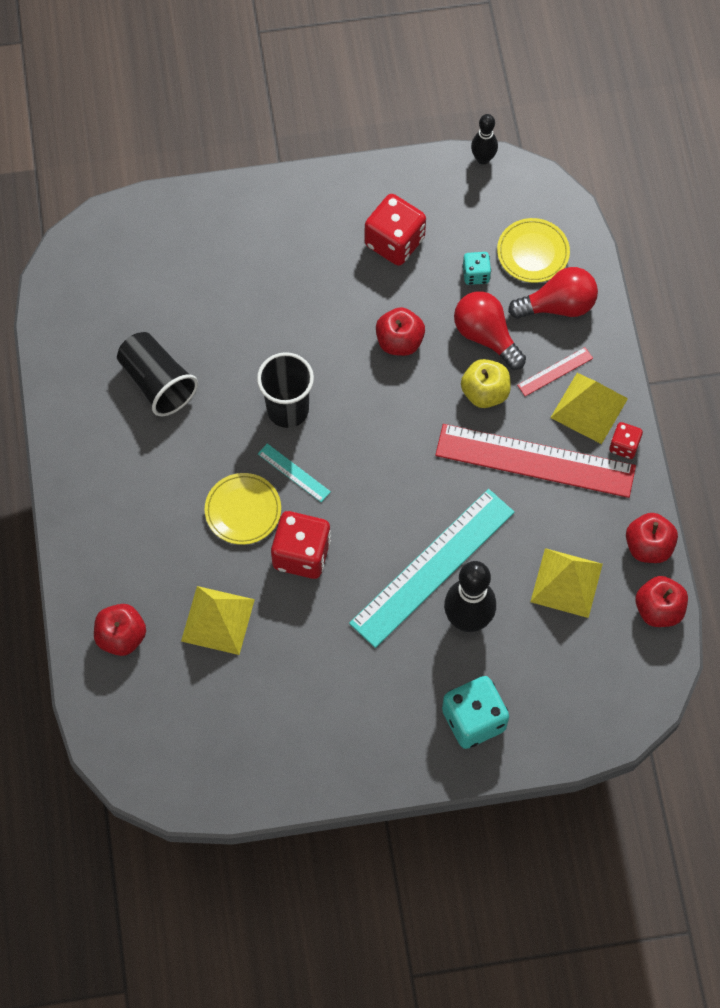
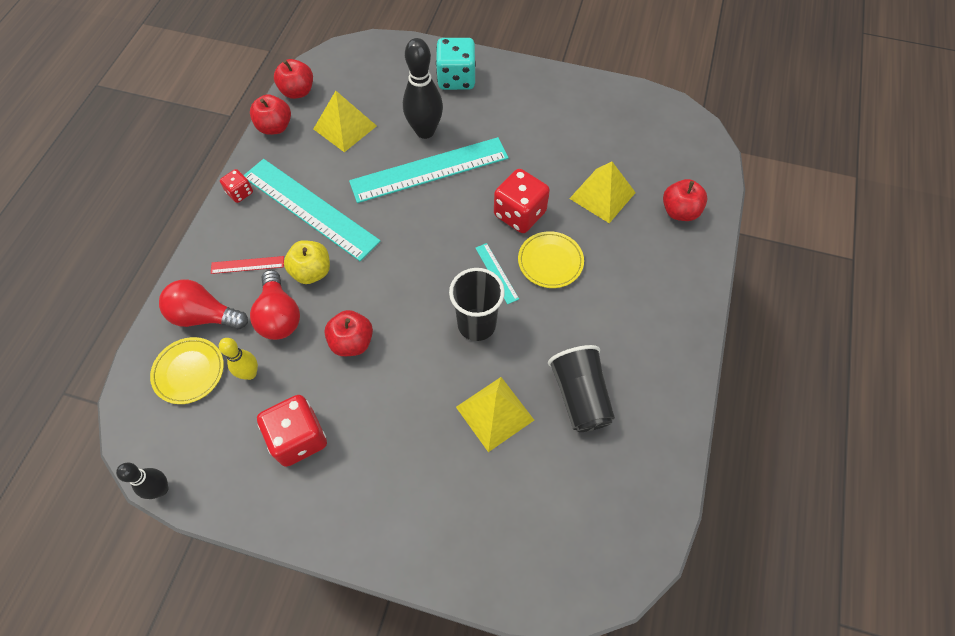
camera: 155 degrees left, 5 degrees down
(476, 274) = (250, 373): turquoise dice -> yellow bowling pin
(535, 461) = (310, 208): red ruler -> turquoise ruler
(589, 408) = (243, 228): yellow pyramid -> yellow pyramid (494, 413)

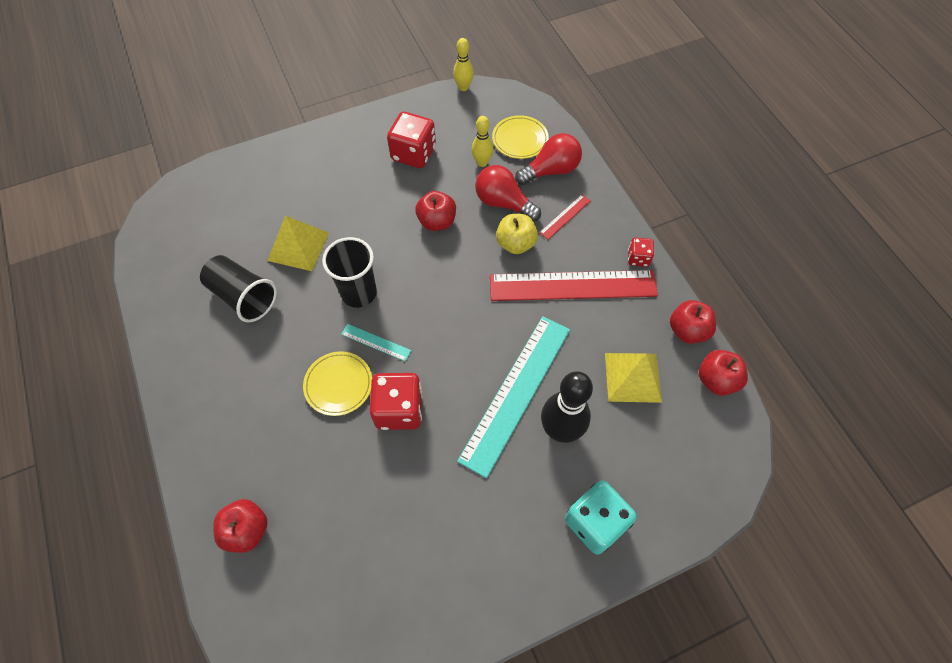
camera: 140 degrees right, 0 degrees up
(161, 489) = (463, 87): black bowling pin -> yellow bowling pin
(310, 208) = (572, 286): turquoise ruler -> red ruler
(602, 195) = (336, 490): yellow pyramid -> none

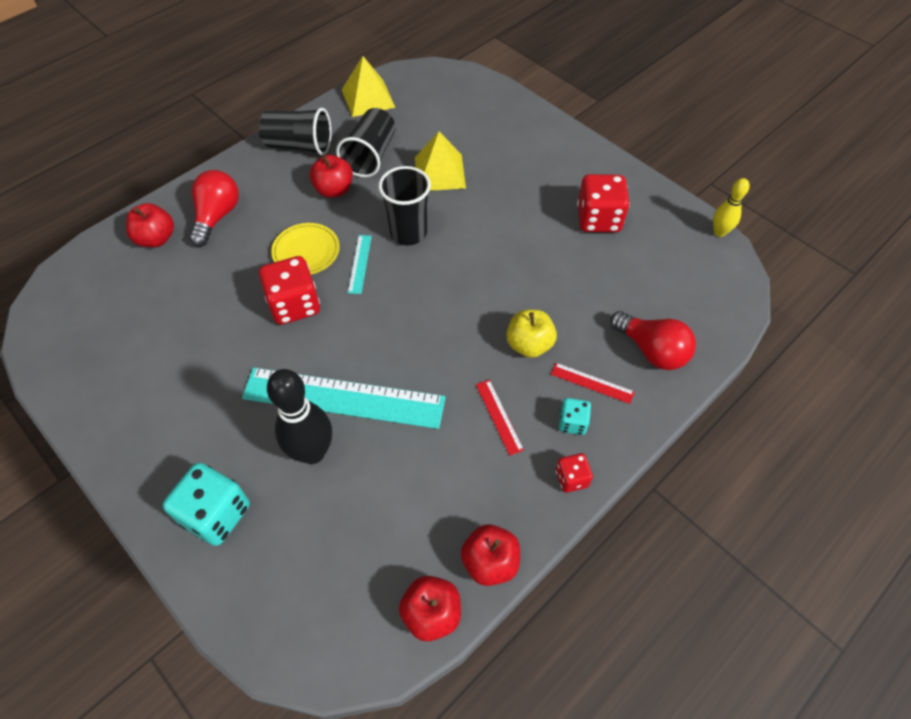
camera: 70 degrees right, 5 degrees down
(189, 357) = (299, 146): none -> black cup
(437, 221) = (522, 266): red apple -> red apple (334, 190)
(482, 162) = (623, 281): yellow bowling pin -> none
(503, 203) = (578, 317): red light bulb -> red light bulb (217, 216)
(520, 139) = (679, 307): yellow plate -> none
(572, 286) = (499, 416): red ruler -> red ruler, size x0.42
(594, 241) = (572, 423): none -> turquoise dice
(632, 377) = (401, 511): yellow pyramid -> yellow pyramid (368, 98)

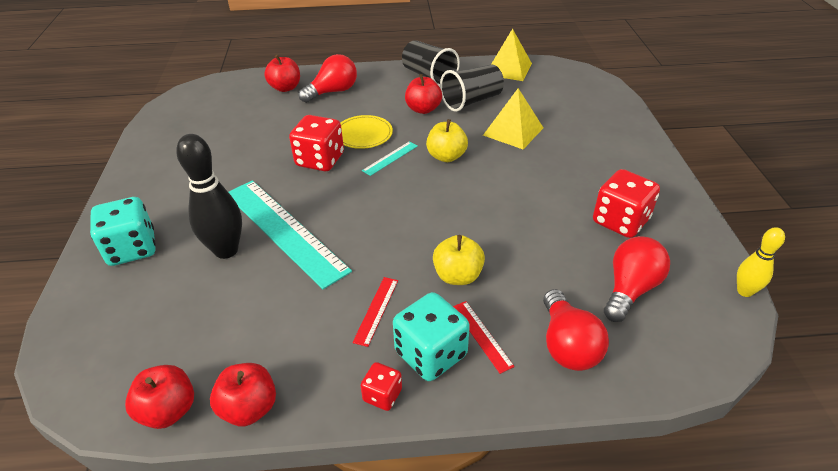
camera: 40 degrees right, 15 degrees down
(408, 233) = (446, 156): black cup -> yellow apple
(572, 423) = (431, 354): turquoise dice -> turquoise dice, size x1.88
(652, 277) = (630, 289): none -> red light bulb

